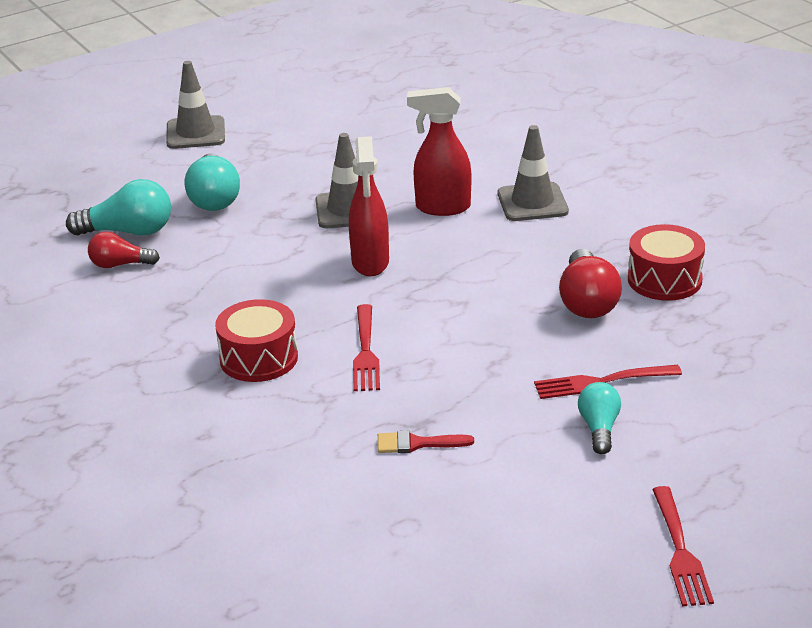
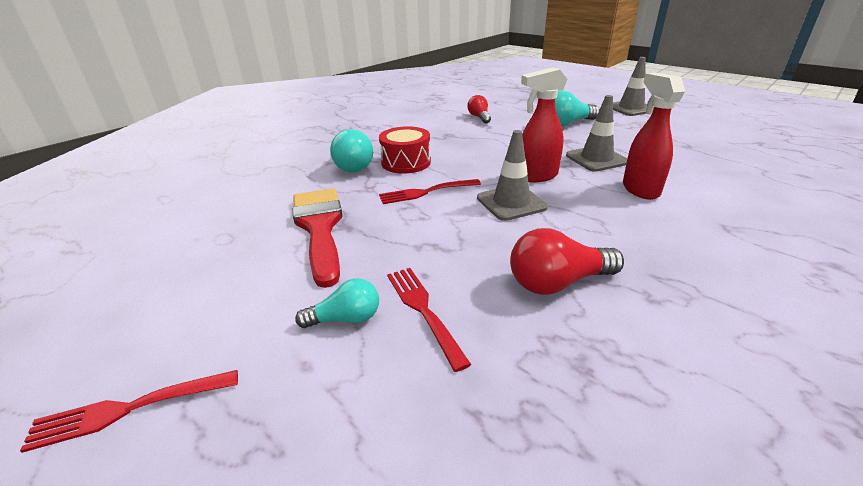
camera: 75 degrees right, 0 degrees up
(128, 232) = (512, 113): turquoise light bulb -> turquoise light bulb (352, 165)
(417, 444) = (319, 227): red brush -> red brush, size x2.24
(532, 202) = (700, 228): grey traffic cone -> grey traffic cone (511, 203)
(664, 280) = (646, 335): red drum -> none

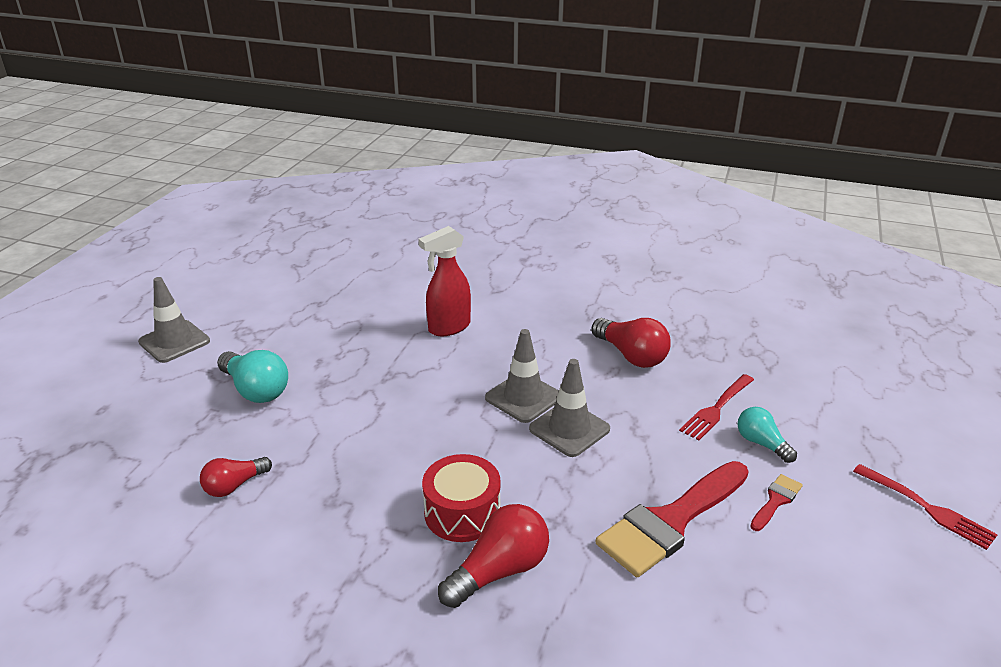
camera: 115 degrees left, 0 degrees up
(276, 290) = (776, 500): none -> red brush
(352, 165) = (499, 571): turquoise light bulb -> red light bulb
(427, 192) = (536, 464): red fork -> none
(536, 176) = (450, 391): red spray bottle -> none
(596, 159) = (381, 356): grey traffic cone -> grey traffic cone (569, 429)

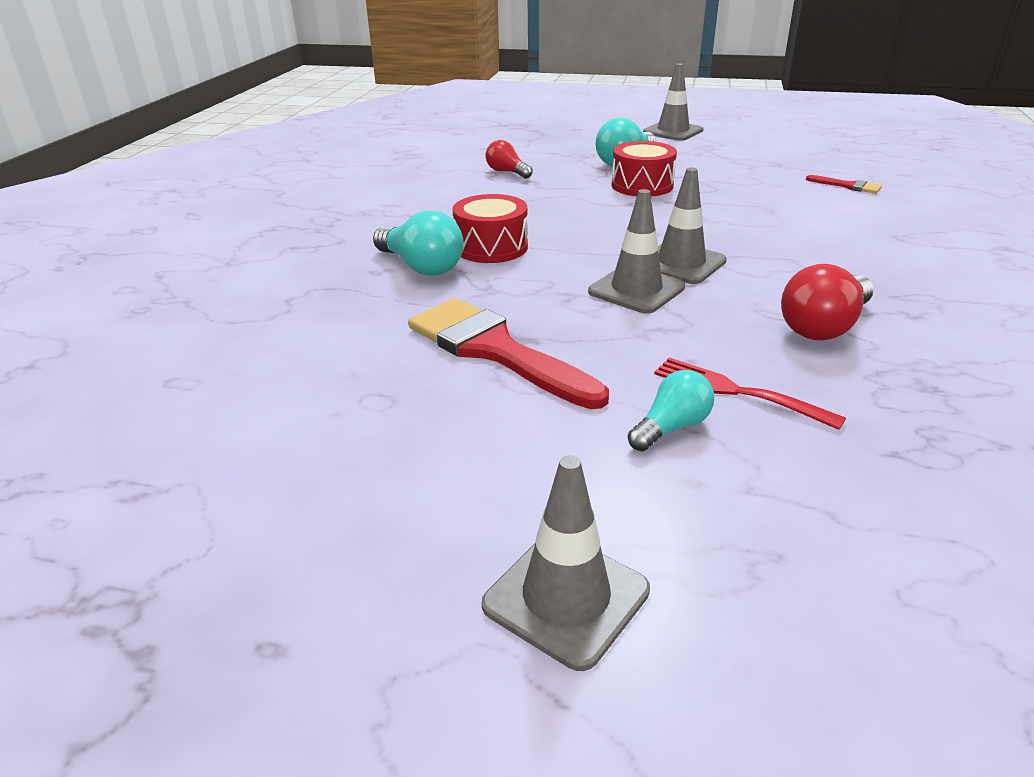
camera: 85 degrees right, 0 degrees up
(334, 389) = (642, 185): none -> red drum
(448, 327) = (787, 219): red spray bottle -> none
(499, 571) = (421, 266): red light bulb -> turquoise light bulb
(776, 500) = (547, 430): red brush -> red brush (848, 186)
(926, 507) = (566, 598): red fork -> grey traffic cone

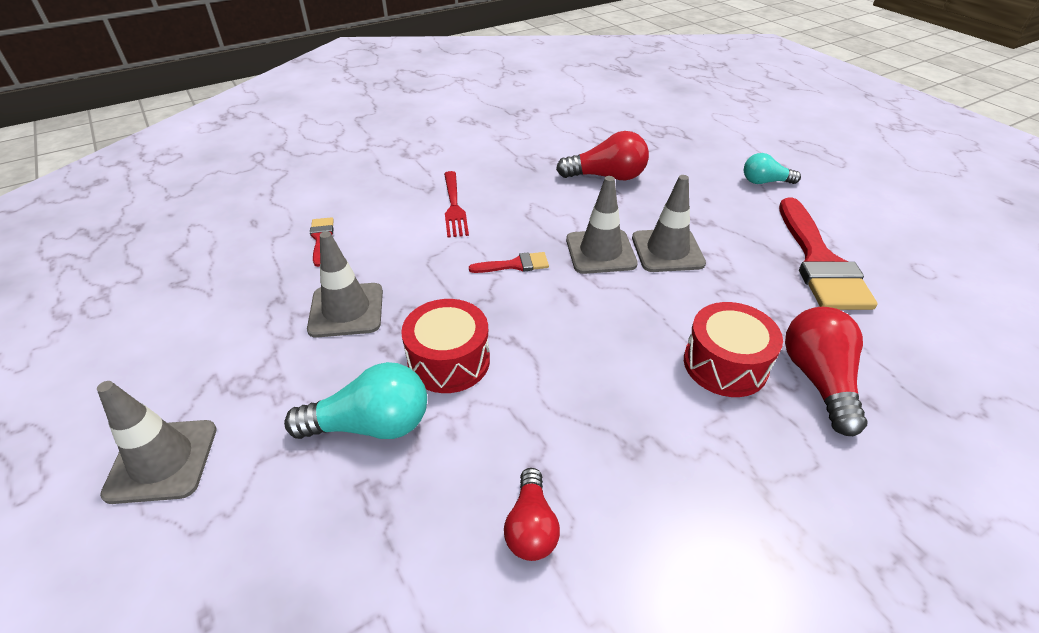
camera: 135 degrees left, 10 degrees up
(421, 266) = (818, 380): turquoise light bulb -> red light bulb
(566, 598) = (875, 164): grey traffic cone -> grey traffic cone (346, 310)
(713, 229) = (515, 265): none -> red brush
(738, 392) = (709, 177): red fork -> red fork (453, 206)

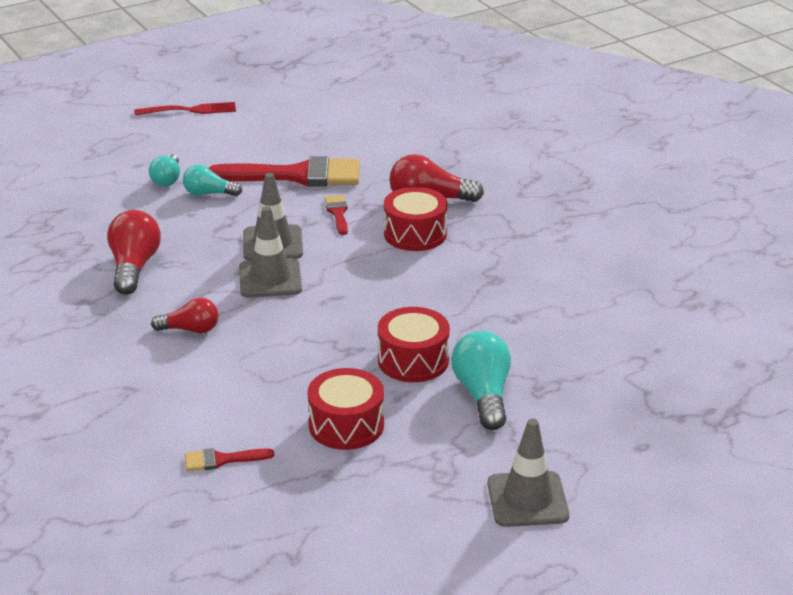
camera: 90 degrees left, 10 degrees down
(346, 310) = (346, 425): grey traffic cone -> red drum
(453, 206) = (172, 369): red fork -> red fork (189, 110)
(515, 265) = (285, 327): red brush -> red brush (337, 213)
(531, 527) = (559, 321): red light bulb -> red light bulb (190, 329)
(749, 206) = (209, 194): none -> turquoise light bulb

